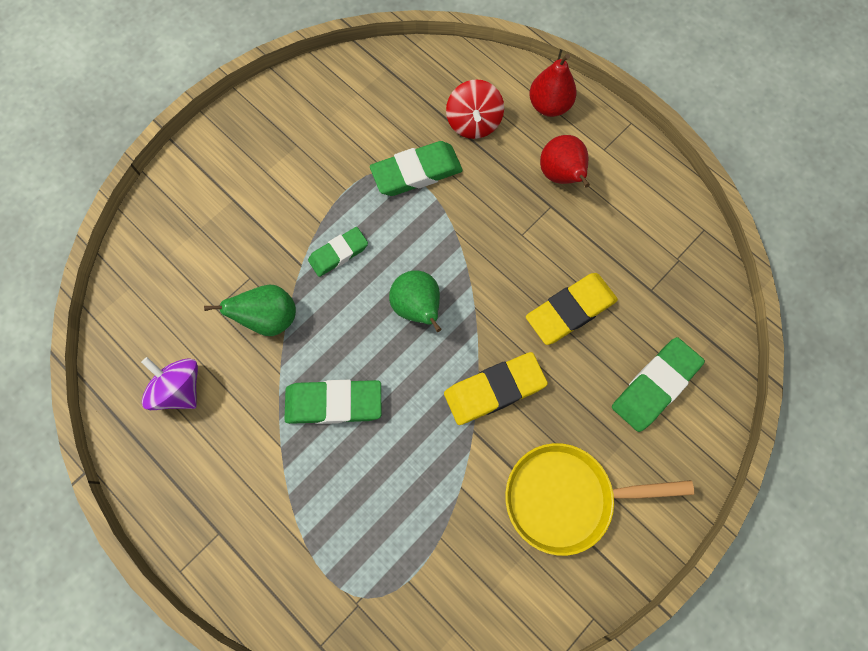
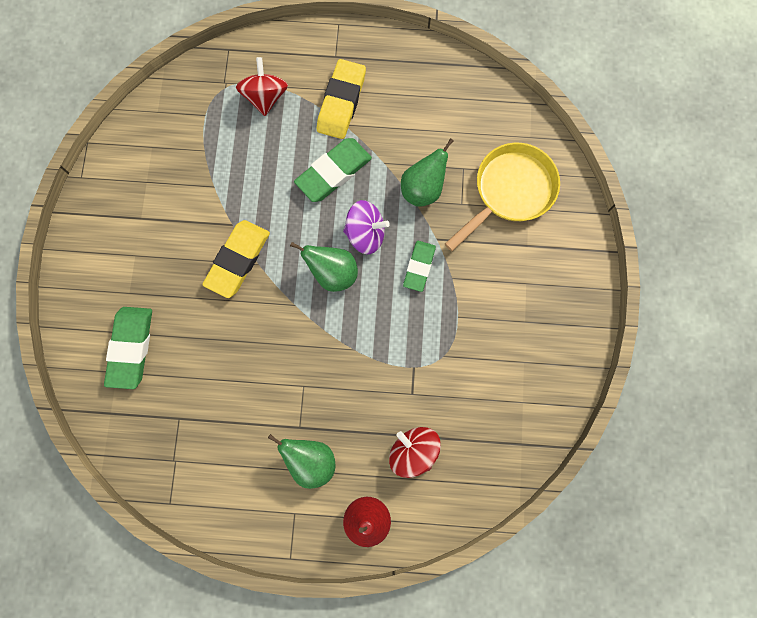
camera: 140 degrees right, 5 degrees up
(180, 388) = (435, 107): purple spinning top -> purple spinning top (365, 234)
(330, 546) = (265, 97): none -> red spinning top
(416, 172) = (420, 372): green eraser -> none
(561, 176) = (310, 460): red pear -> green pear
(565, 497) = (143, 230): yellow pan -> yellow pan (510, 191)
(570, 310) = (226, 355): yellow eraser -> yellow eraser (341, 102)

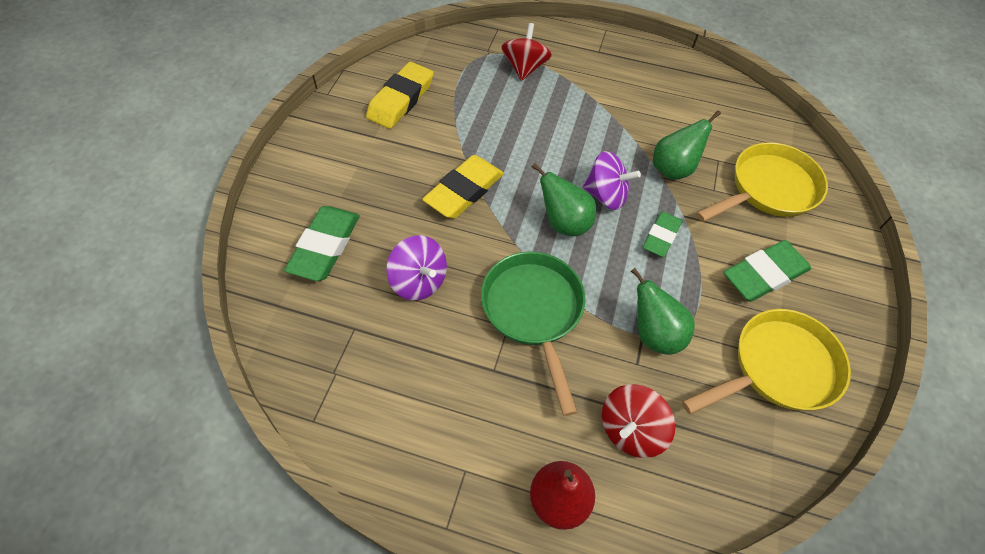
camera: 10 degrees right, 20 degrees down
(220, 362) = (419, 281): none -> purple spinning top
(310, 460) = (499, 410): green pear -> green pear (654, 334)
(322, 367) = (534, 311): none -> green pan
(334, 172) = (581, 137): green eraser -> green eraser (764, 274)
(341, 102) = (598, 85): yellow eraser -> yellow eraser (400, 100)
(413, 451) = (630, 429): red spinning top -> red spinning top turned 105 degrees counterclockwise
(523, 370) = (778, 368): none -> yellow pan

